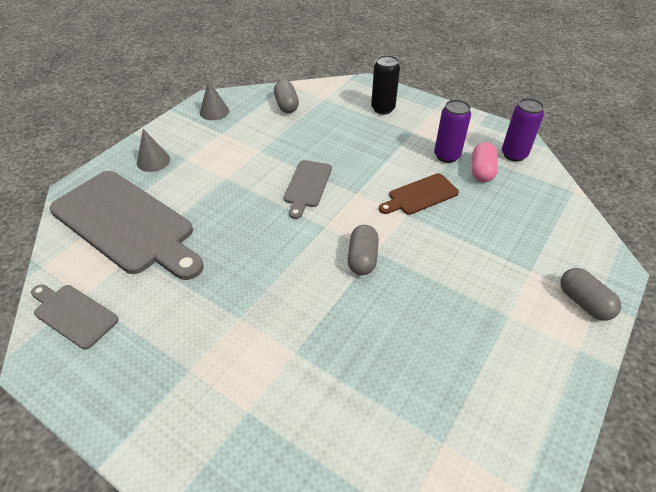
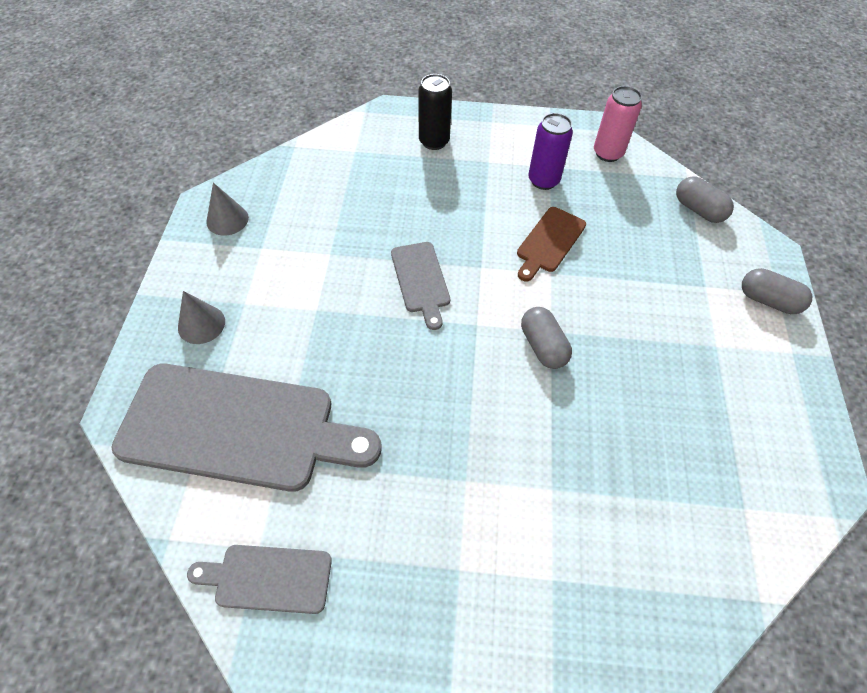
camera: 30 degrees left, 10 degrees up
(286, 105) = (315, 177): grey capsule -> grey capsule (698, 210)
(481, 171) = (590, 186): pink capsule -> none
(514, 154) = (608, 153): purple can -> pink can

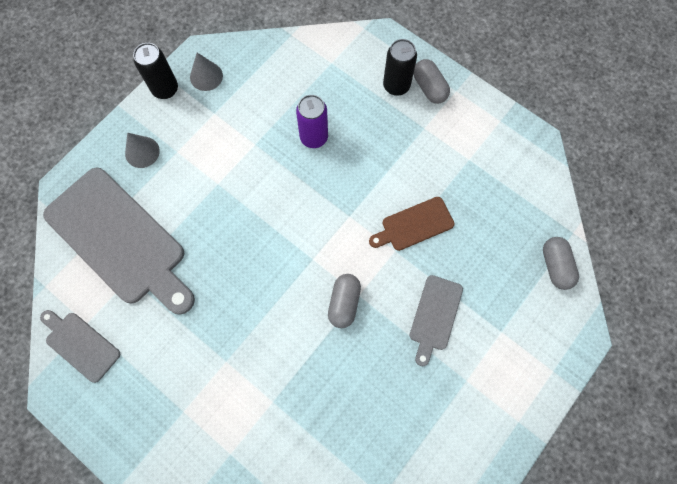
camera: 35 degrees right, 15 degrees up
(187, 252) = (165, 89): none -> black can
(421, 280) = (300, 202): grey cutting board -> grey cutting board (435, 316)
(543, 180) = (453, 169): purple can -> purple can (314, 137)
(608, 153) = (526, 173): pink can -> none
(768, 300) = (539, 372): grey capsule -> grey capsule (429, 88)

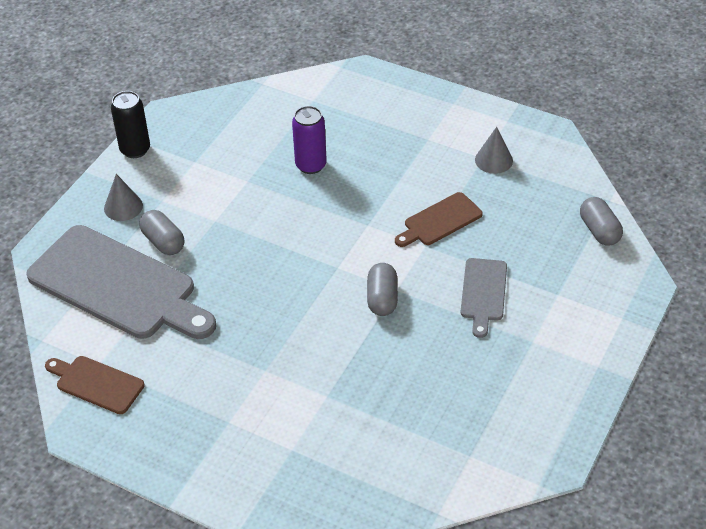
camera: 10 degrees left, 25 degrees down
(80, 344) = (96, 384): grey cutting board -> brown cutting board
(206, 76) = (178, 132): grey cone -> grey cone (493, 160)
(396, 86) = (388, 109): black can -> none
(429, 88) = (424, 105): grey capsule -> grey capsule (163, 242)

